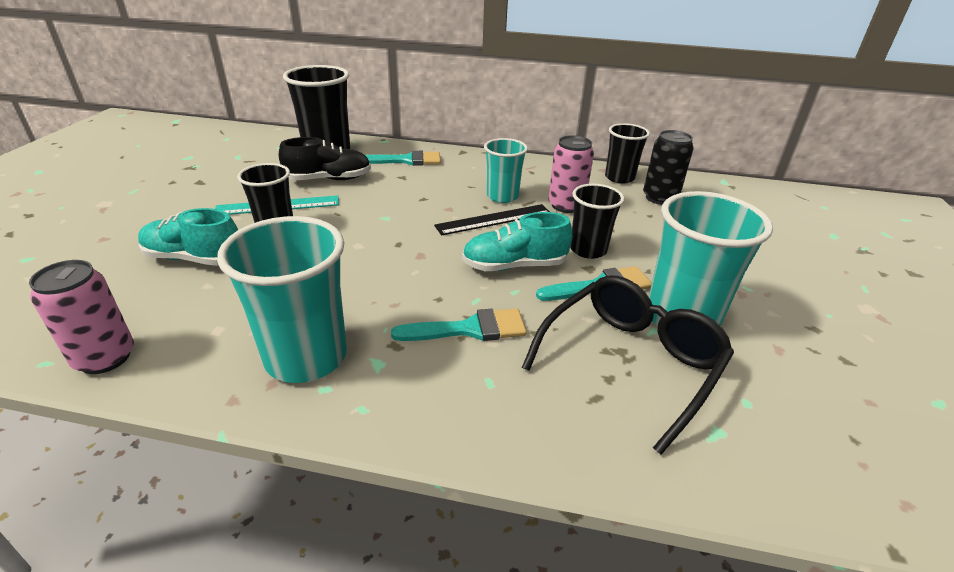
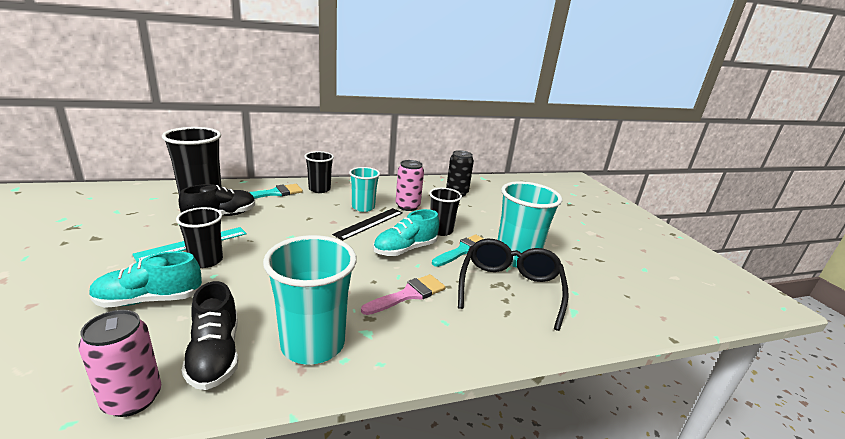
camera: 30 degrees left, 10 degrees down
(204, 336) = (215, 354): none -> black shoe
(470, 329) = (409, 294): turquoise brush -> pink brush
(619, 178) = (425, 184): black cup -> black cup (319, 189)

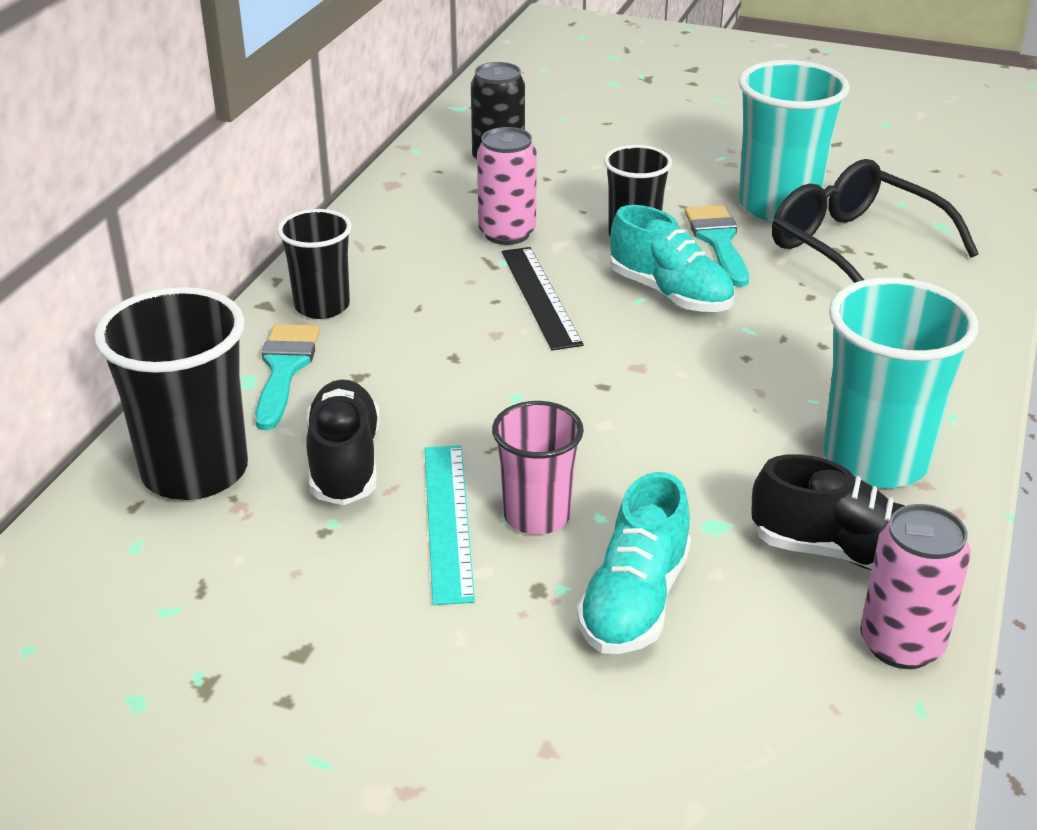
camera: 50 degrees left, 10 degrees up
(206, 261) = (536, 515): black cup -> pink cup
(363, 207) = (464, 282): turquoise cup -> none
(405, 249) = (670, 293): turquoise shoe -> turquoise shoe turned 45 degrees counterclockwise
(409, 294) = (808, 338): pink brush -> none

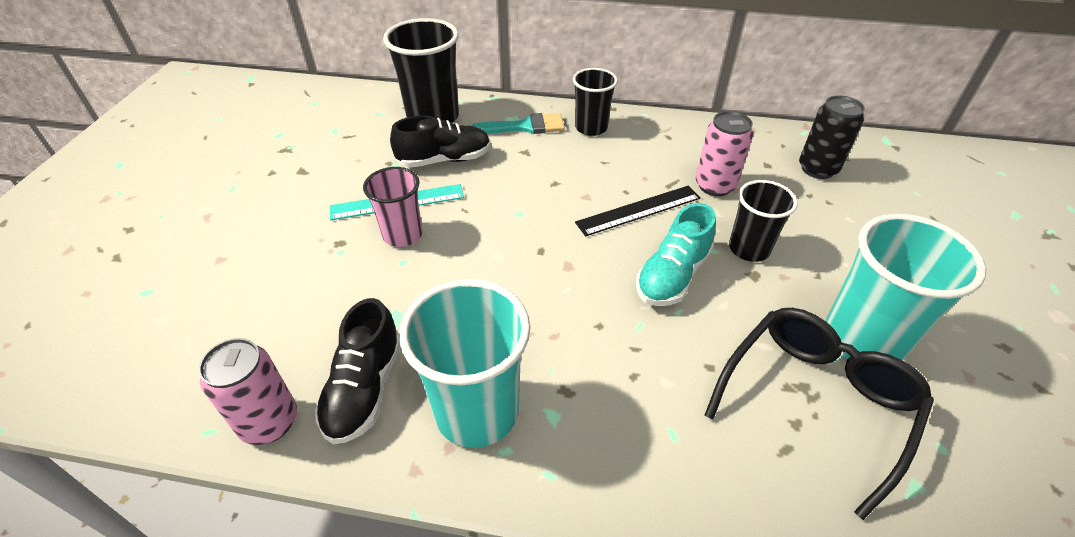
camera: 80 degrees right, 10 degrees up
(634, 601) = (326, 283): turquoise shoe -> none
(718, 241) = (770, 300): turquoise brush -> none

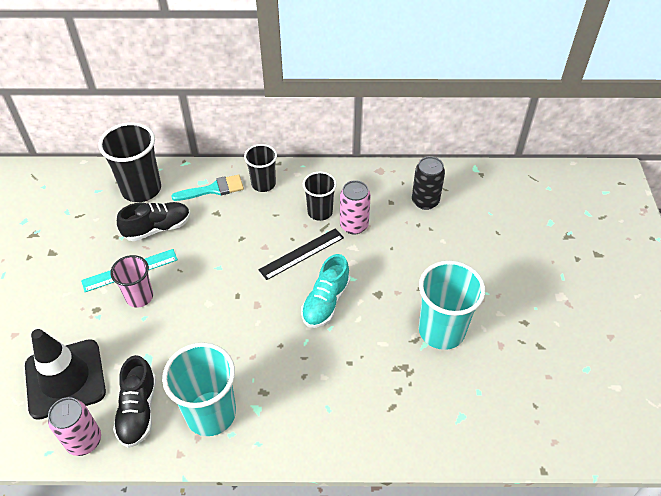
camera: 10 degrees left, 5 degrees up
(270, 326) = (65, 379): none -> black traffic cone
(749, 249) = (375, 274): black cup -> black cup (320, 212)
(816, 401) = (411, 375): black glasses -> none

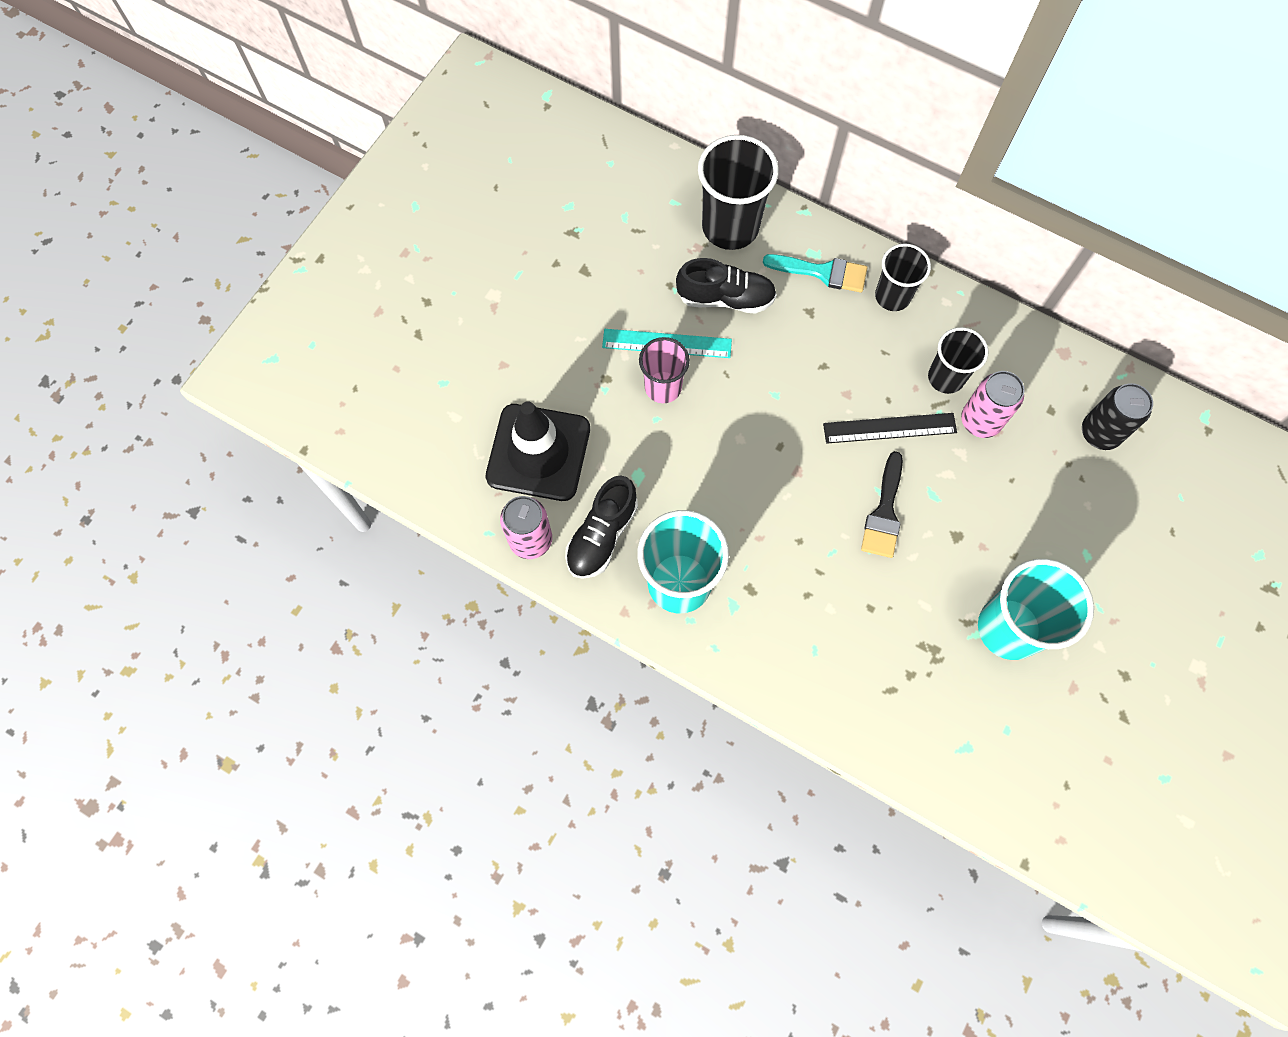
camera: 30 degrees right, 20 degrees up
(326, 302) = (884, 513): turquoise shoe -> black brush

